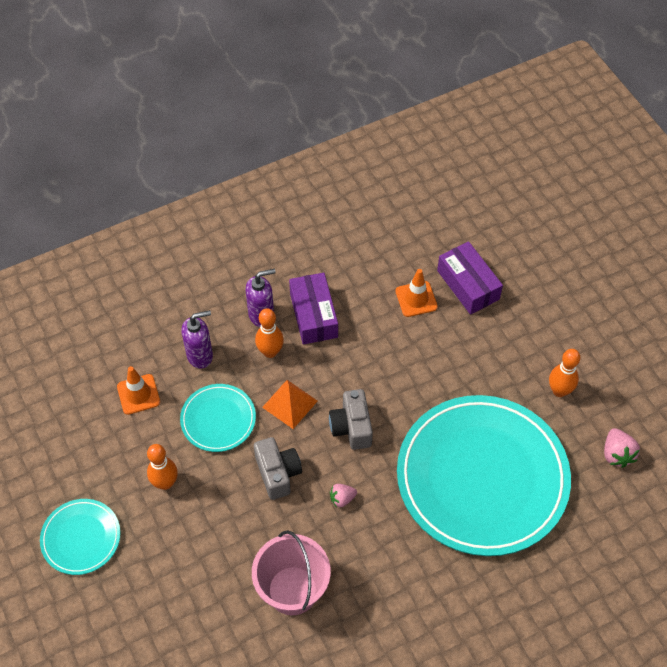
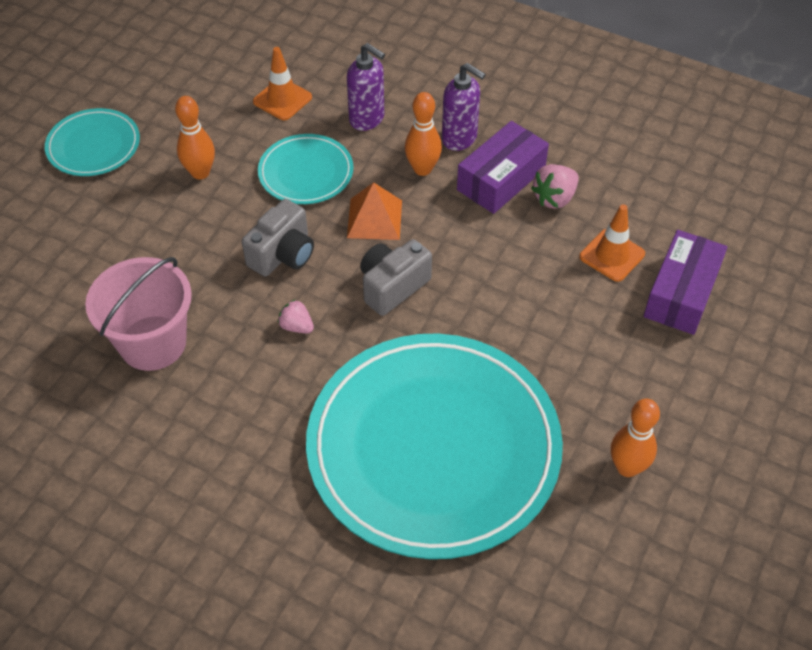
camera: 55 degrees right, 5 degrees down
(616, 454) = (594, 584): pink strawberry -> pink strawberry (554, 198)

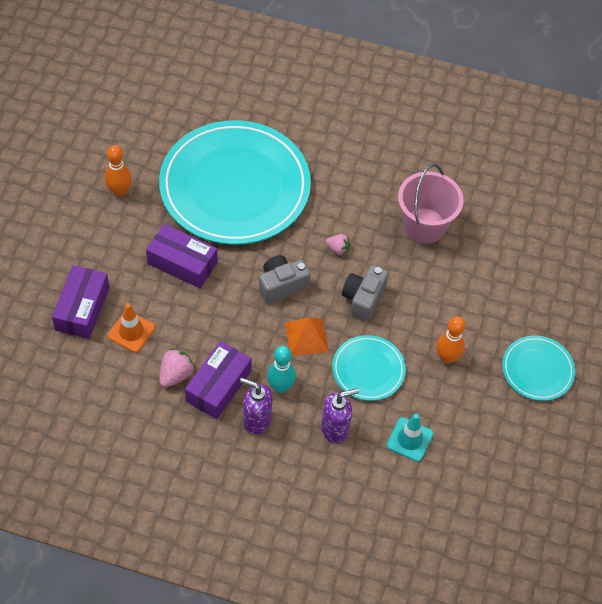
camera: 165 degrees right, 5 degrees up
(282, 99) = (409, 439): orange traffic cone -> turquoise traffic cone
(367, 119) = (335, 429): purple soap dispenser -> purple soap dispenser turned 135 degrees clockwise
(392, 287) = (281, 285): grey camera -> grey camera turned 150 degrees counterclockwise
(422, 169) = (280, 386): orange bowling pin -> turquoise bowling pin
(533, 337) = (182, 263): none -> purple box

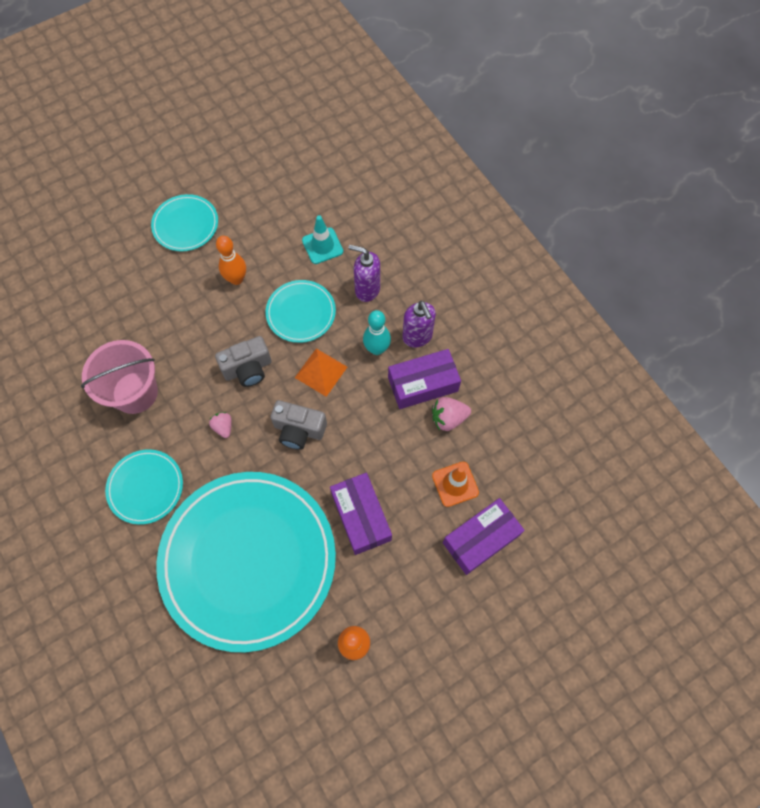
camera: 135 degrees left, 10 degrees up
(348, 178) = (145, 487): none -> turquoise plate

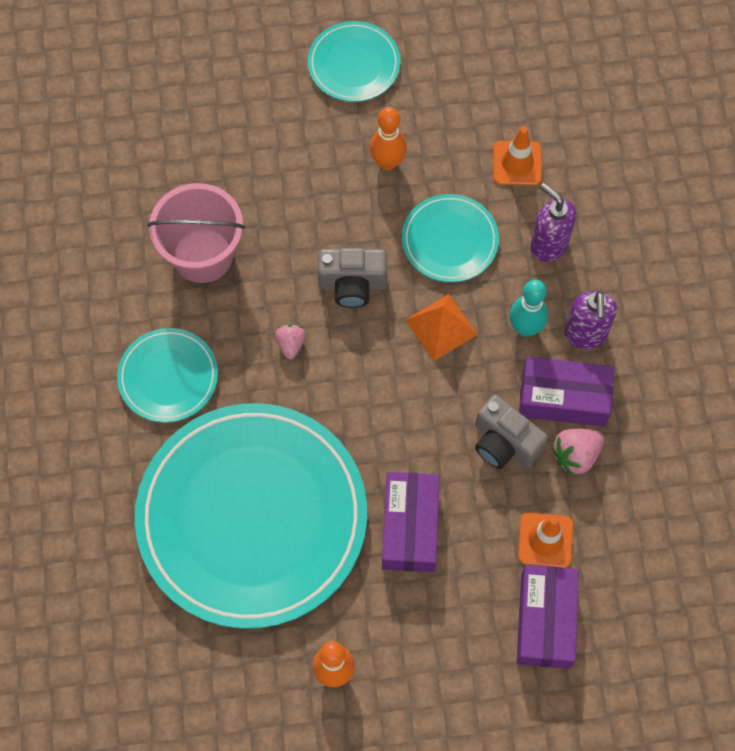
camera: 25 degrees right, 0 degrees up
(299, 430) = (381, 388): grey camera -> grey camera (504, 443)
(322, 246) = (517, 163): turquoise traffic cone -> orange traffic cone
(448, 418) = (576, 455): pink strawberry -> pink strawberry turned 45 degrees counterclockwise
(481, 539) = (545, 621): purple box -> purple box turned 75 degrees counterclockwise

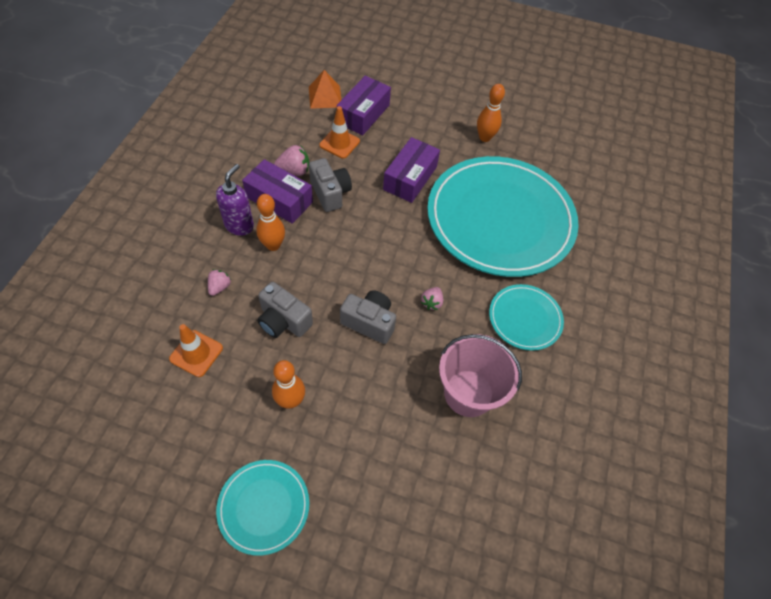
camera: 160 degrees left, 10 degrees down
(441, 327) = (326, 269): orange pyramid -> orange pyramid (325, 97)
(450, 240) = (283, 321): turquoise plate -> grey camera
(525, 328) = (273, 245): turquoise bowling pin -> orange bowling pin
(548, 245) = (219, 287): purple soap dispenser -> pink strawberry

